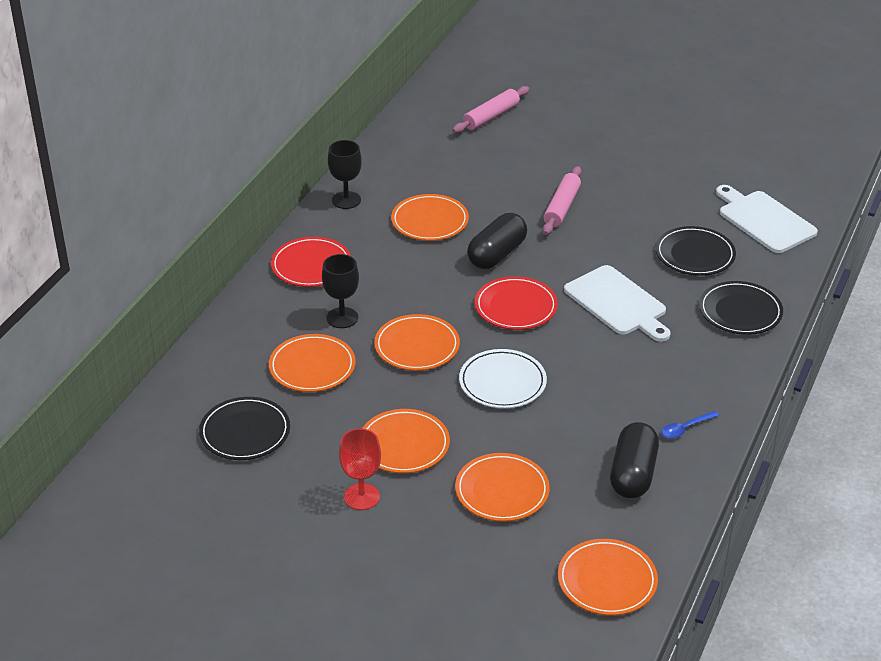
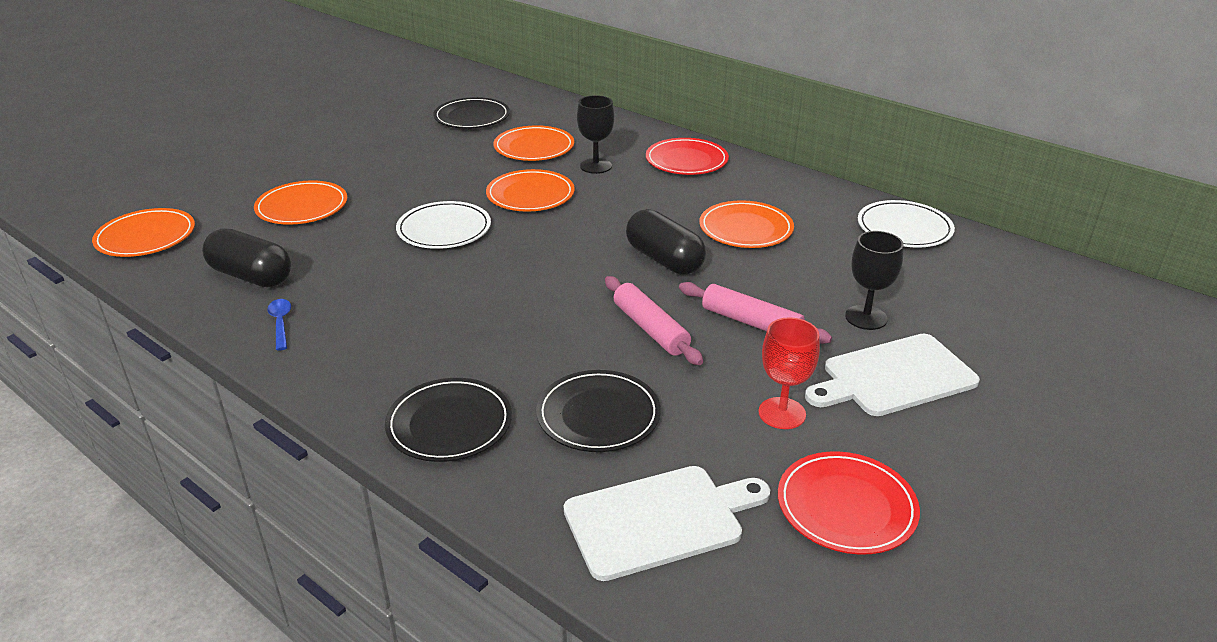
camera: 105 degrees right, 5 degrees down
(346, 200) = (799, 188): black goblet -> black goblet (866, 317)
(361, 497) = (357, 150): red goblet -> red goblet (782, 413)
(397, 150) = (904, 228): none -> white plate
(404, 445) = (401, 173): orange plate -> none
(491, 116) = (993, 306): pink rolling pin -> pink rolling pin (650, 329)
(516, 307) = (560, 256): red plate -> red plate (846, 506)
(618, 303) = (527, 325): white cutting board -> white cutting board (894, 377)

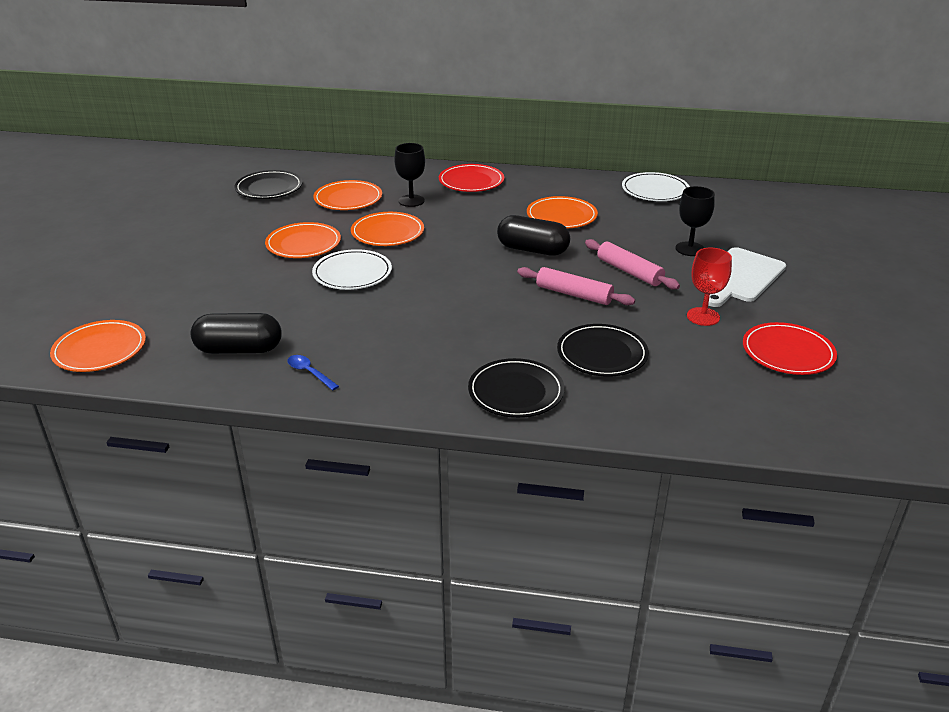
camera: 30 degrees left, 0 degrees up
(302, 207) = (213, 289): orange plate -> orange plate (303, 244)
(659, 520) = (702, 396): white cutting board -> none
(751, 323) = (629, 272): pink rolling pin -> pink rolling pin turned 45 degrees clockwise

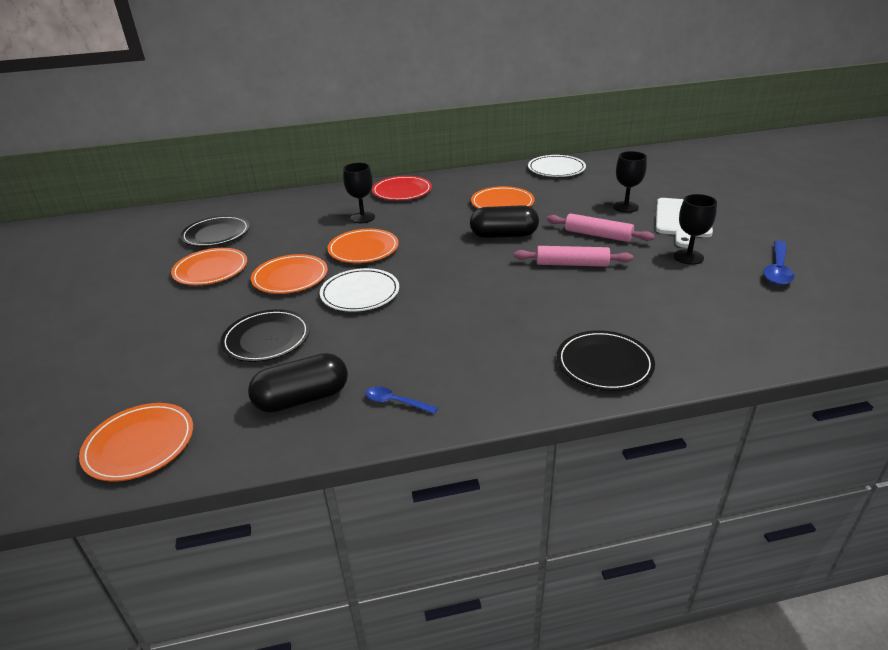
camera: 20 degrees left, 0 degrees up
(348, 199) = (302, 228): orange plate -> orange plate (210, 270)
(602, 354) = (642, 309): black plate -> black plate (266, 339)
(703, 316) = (688, 257): red goblet -> black goblet
(788, 352) = (777, 269): red plate -> blue spoon

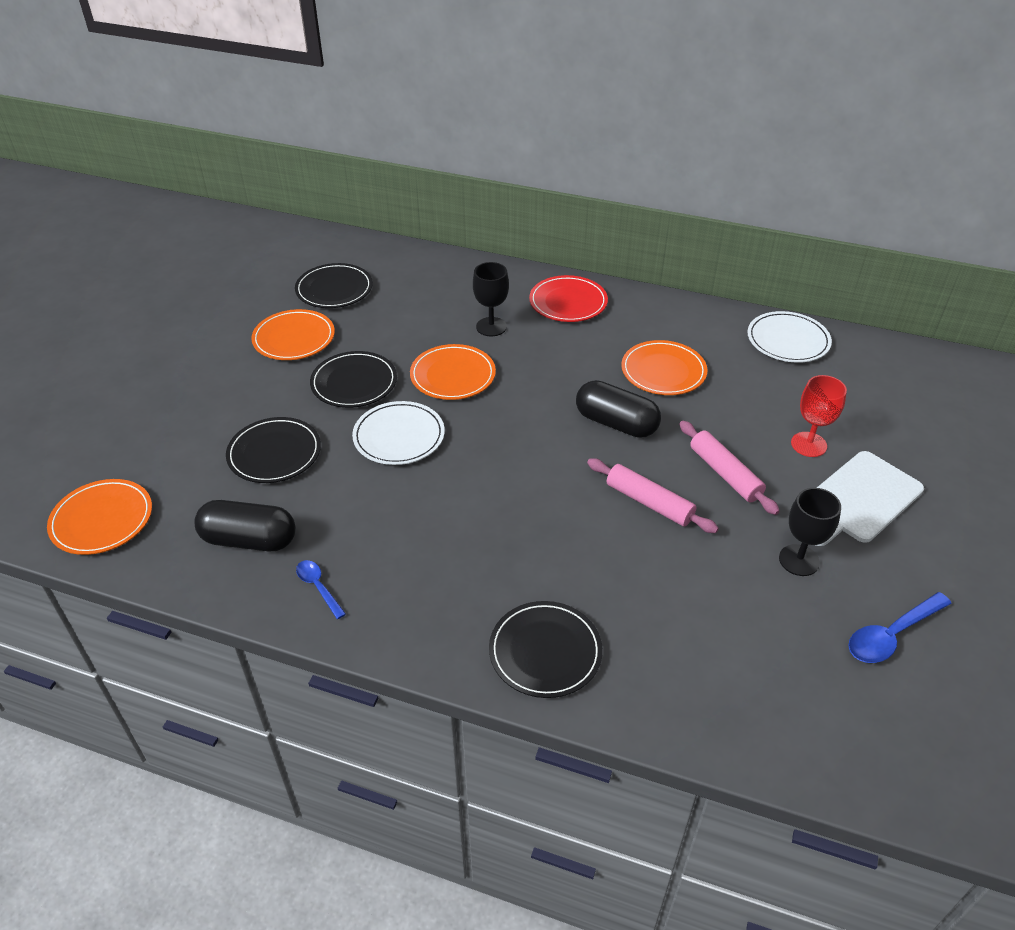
camera: 30 degrees right, 10 degrees up
(290, 277) = (354, 383): orange plate -> black plate
(625, 207) = (808, 444): black goblet -> red goblet

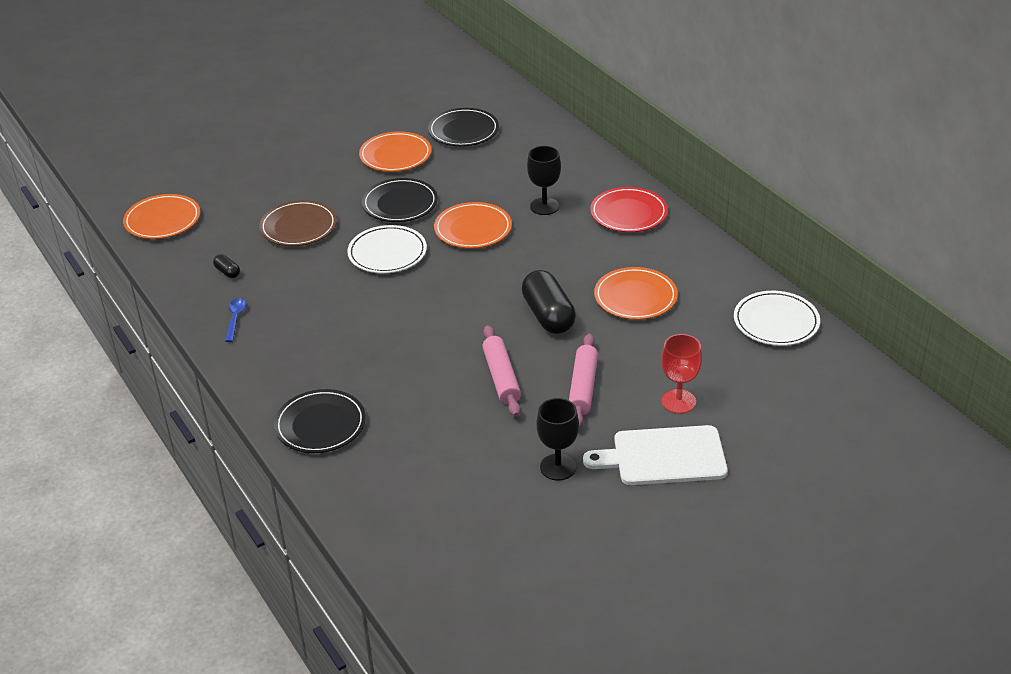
camera: 40 degrees right, 5 degrees down
(249, 540) = (227, 272): black capsule -> black capsule, size x0.44
(274, 453) = (298, 227): black plate -> brown plate
(891, 635) = (558, 544): blue spoon -> none

